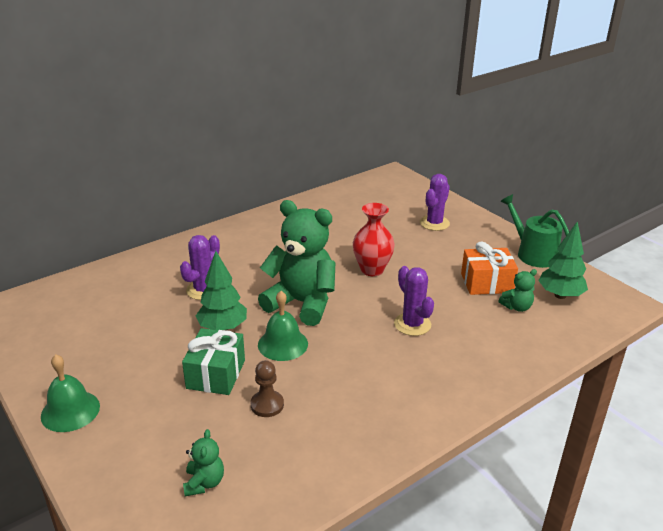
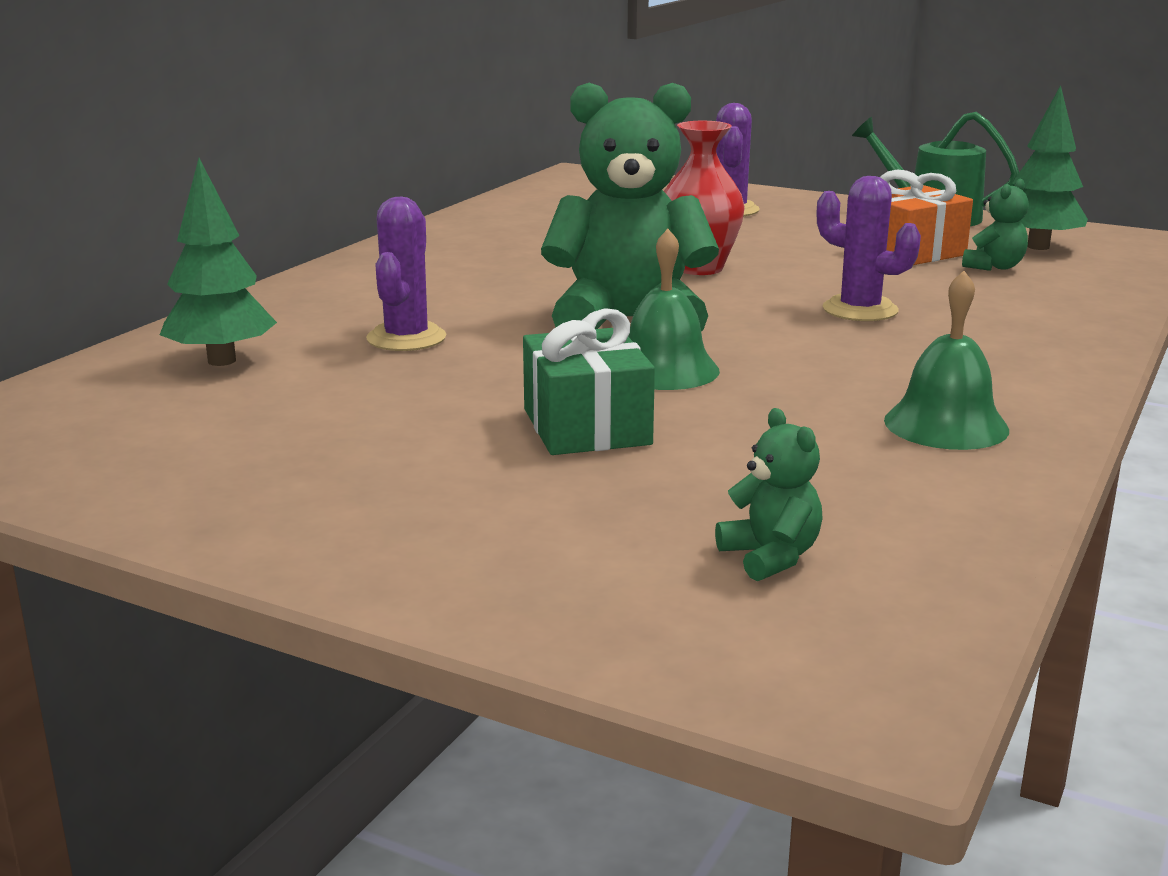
camera: 25 degrees left, 10 degrees down
(70, 411) = (328, 537): green bell -> green bell (946, 425)
(223, 328) = (515, 373): green tree -> green tree (221, 361)
(267, 405) = (745, 440): brown pawn -> none

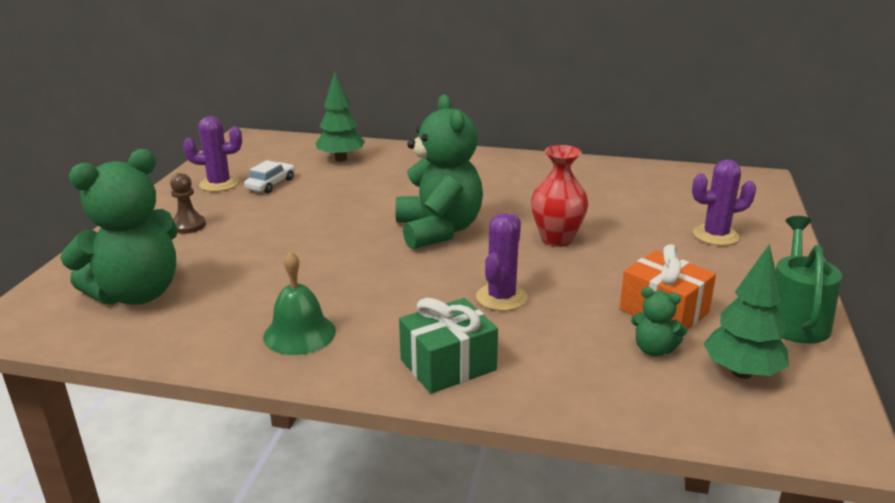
camera: 75 degrees right, 5 degrees up
(292, 425) = (271, 184): none -> white car
(406, 338) = (385, 186): purple cactus -> purple cactus (219, 184)
(453, 509) = (188, 226): none -> brown pawn
(586, 427) = (279, 239): green gift -> green gift (448, 365)
(664, 369) = (363, 248): green bell -> none
(770, 557) = (137, 294): green teddy bear -> green teddy bear, size x2.32

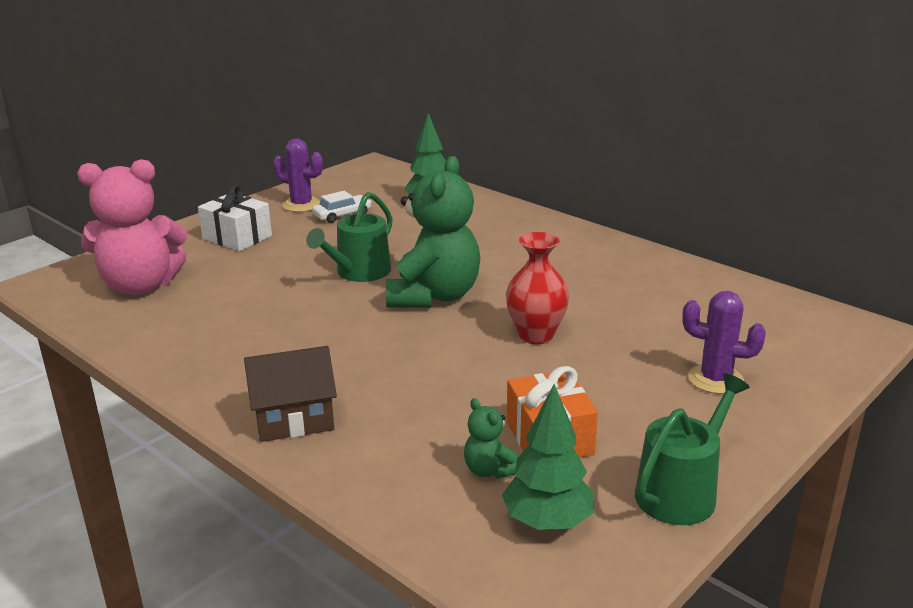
camera: 30 degrees right, 0 degrees up
(137, 294) = (140, 286): green teddy bear -> pink teddy bear
(188, 226) = (237, 237): brown pawn -> white gift
(299, 333) = (214, 354): green bell -> none
(348, 228) = (359, 272): none -> green watering can
(448, 365) = (294, 419): green gift -> brown house
(501, 297) = (411, 376): purple cactus -> none

